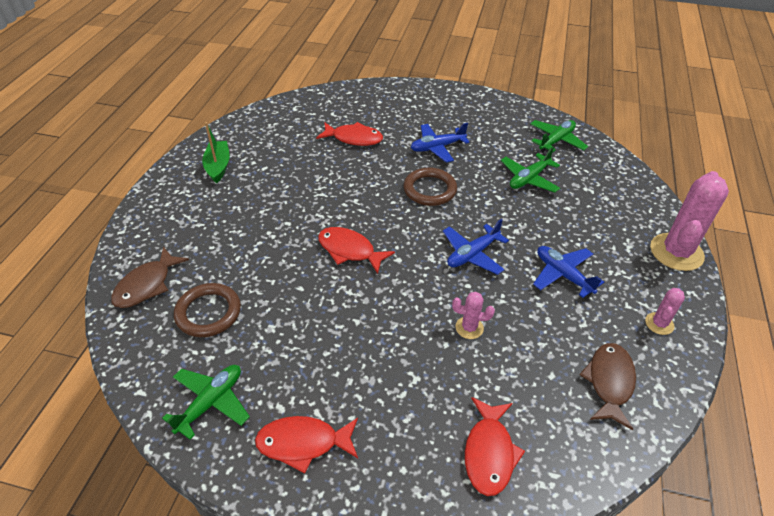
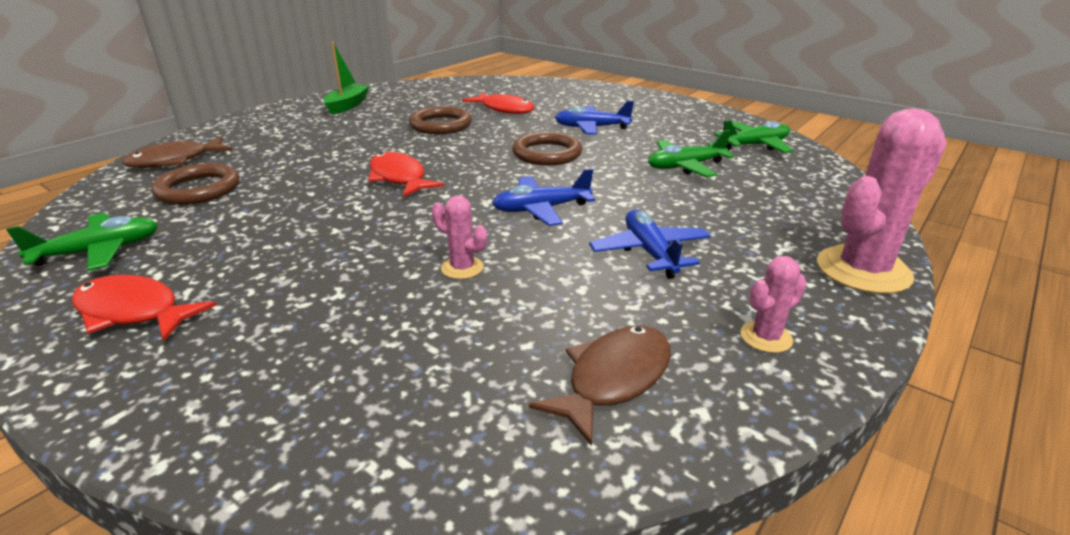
camera: 25 degrees right, 15 degrees down
(322, 174) = (441, 125): none -> brown ring
(489, 453) = (338, 398): red fish -> none

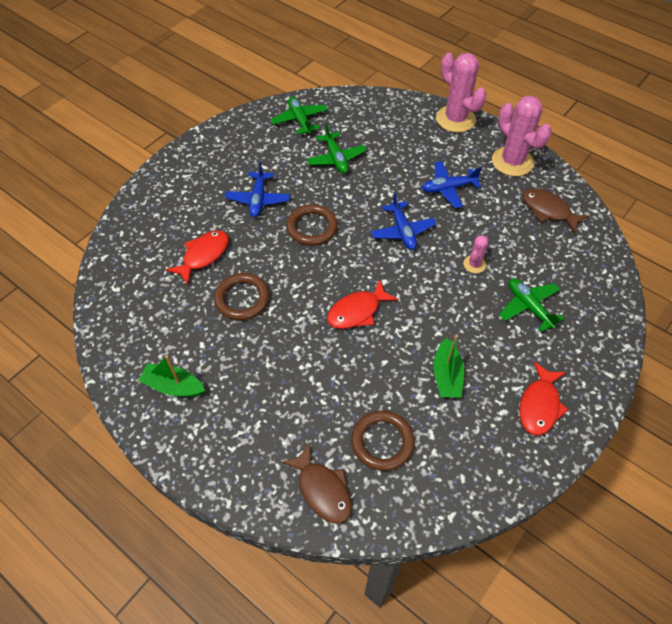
camera: 90 degrees left, 25 degrees up
(99, 251) = (481, 461): green plane -> green plane (529, 307)
(257, 232) = (446, 375): none -> green boat
(766, 337) = (512, 161): pink cactus -> pink cactus, size x2.06

